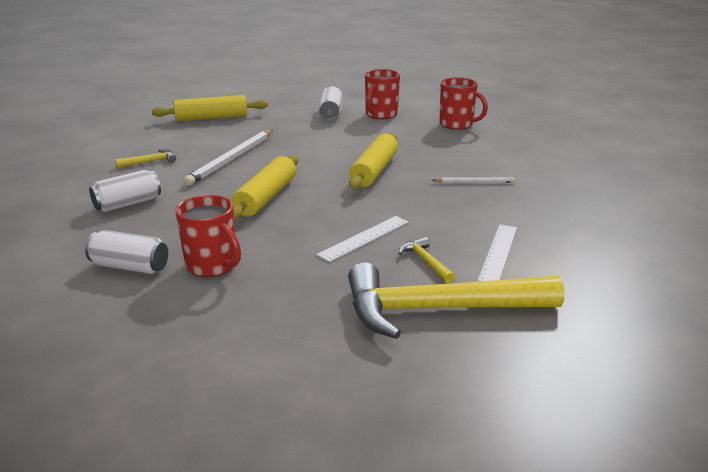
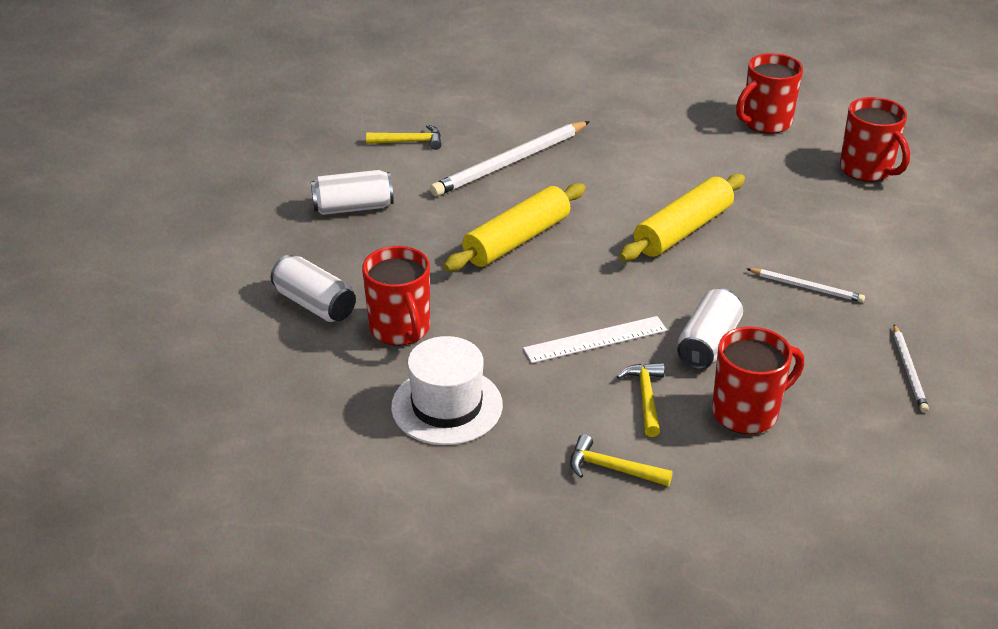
camera: 25 degrees right, 10 degrees up
(211, 118) = (525, 76): yellow rolling pin -> none
(283, 304) = (447, 406): none -> white hat
(331, 113) = (694, 104): white can -> white can (708, 344)
(438, 310) = (612, 468): yellow hammer -> yellow hammer, size x0.40
(498, 253) = (747, 412): white ruler -> red mug
(571, 208) = (909, 370): none -> white pencil

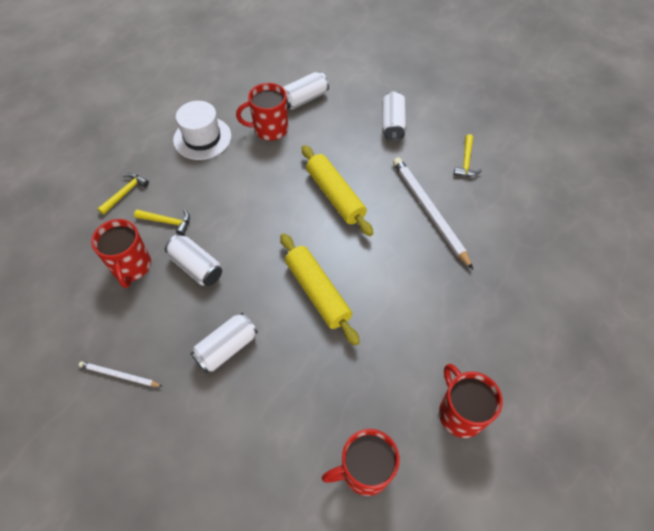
camera: 105 degrees right, 20 degrees up
(595, 339) = (225, 211): white ruler -> none
(807, 287) = (226, 348): white pencil -> white can

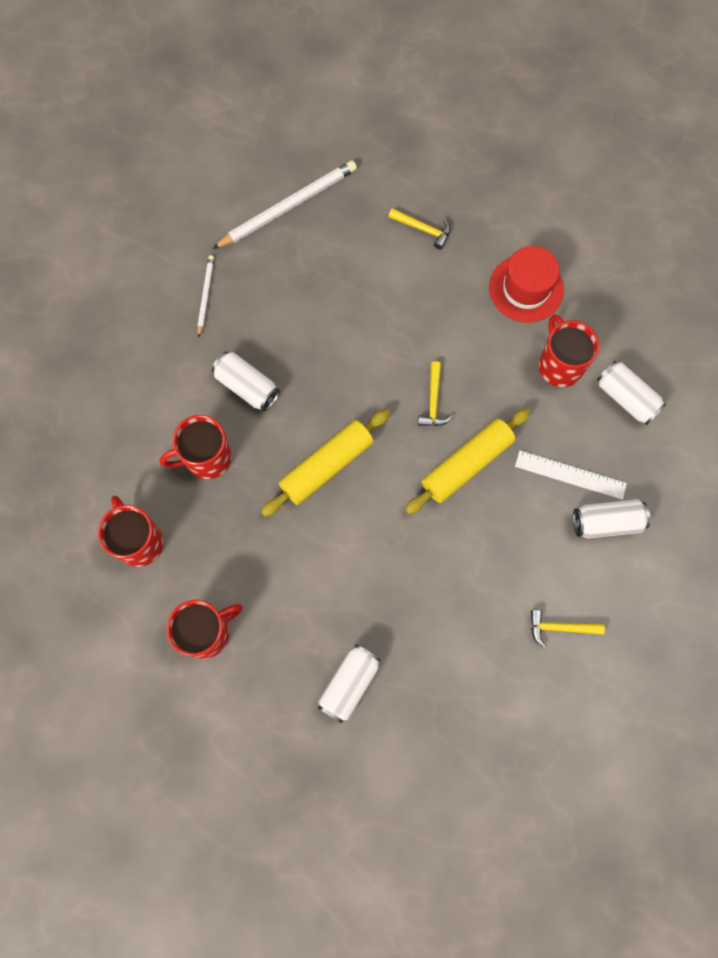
camera: 80 degrees right, 15 degrees up
(131, 267) = (327, 267): red mug -> red mug (207, 458)
(167, 222) = (392, 285): yellow hammer -> yellow hammer (433, 401)
(196, 267) = (338, 332): white can -> white can (349, 684)
(202, 138) = (526, 288): white hat -> red hat
(355, 137) = (570, 475): none -> white ruler
(429, 211) = (465, 582): white pencil -> white pencil (288, 206)

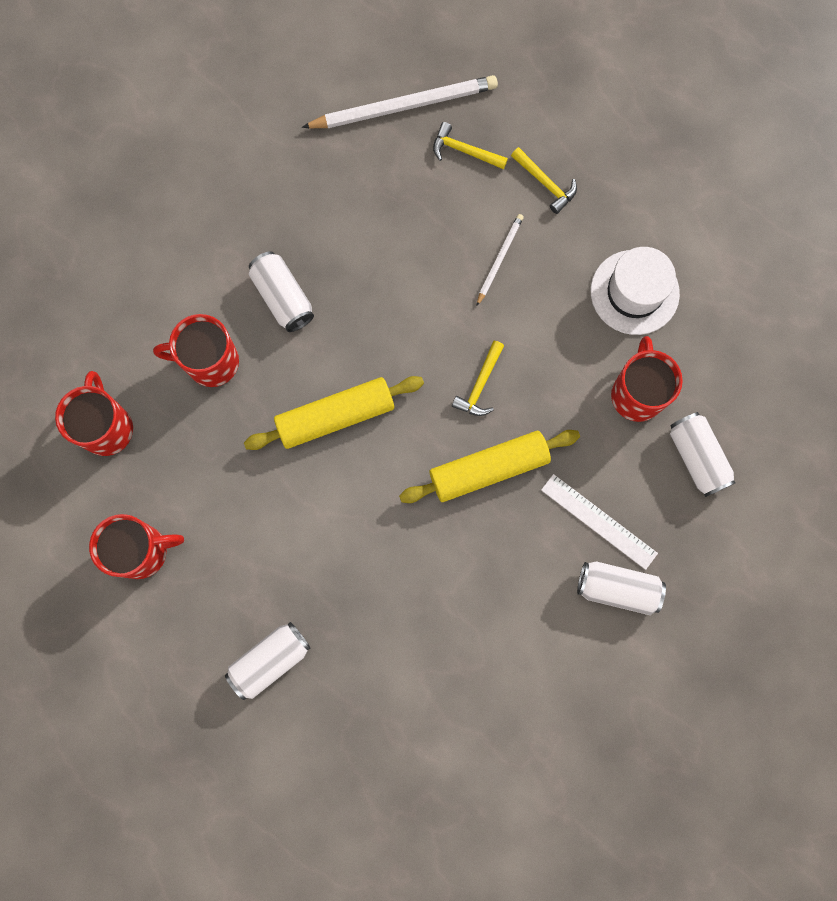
camera: 20 degrees right, 5 degrees up
(205, 295) = (275, 178): white pencil -> white pencil (499, 259)
(526, 288) = (634, 292): red hat -> white hat
(560, 627) = (519, 684): yellow hammer -> yellow hammer (464, 151)

